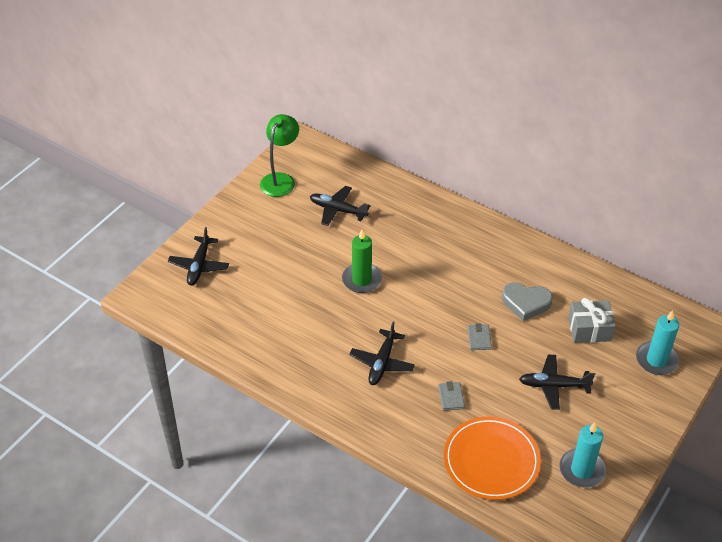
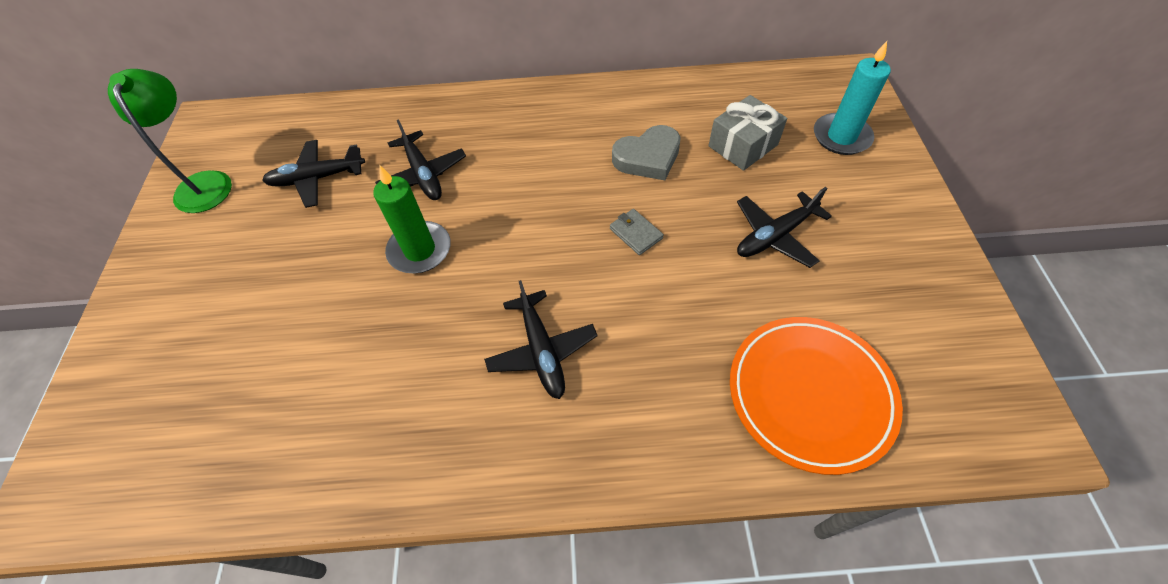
camera: 35 degrees left, 10 degrees up
(199, 266) = (139, 382): black plane -> black plane (423, 174)
(451, 397) = (675, 337): grey wallet -> none
(581, 470) = (917, 323): turquoise candle -> none

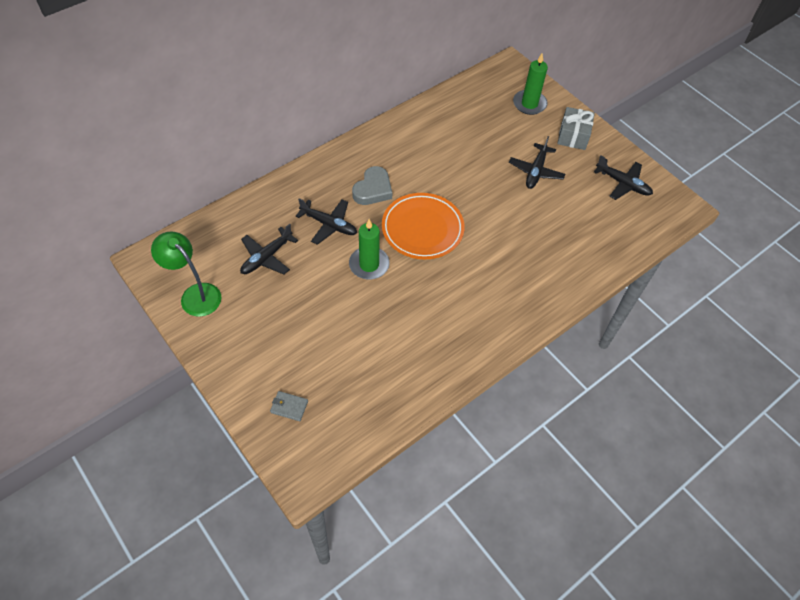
camera: 40 degrees left, 0 degrees up
(542, 351) = (475, 278): black plane -> black plane (623, 184)
(636, 233) = (471, 201): grey wallet -> grey wallet (289, 407)
(648, 157) = (444, 158): grey heart -> grey heart (373, 189)
(743, 145) = (486, 130): grey gift -> grey gift (573, 136)
(810, 394) = (599, 235): orange plate -> orange plate (422, 229)
(841, 137) = (529, 104): turquoise candle -> green candle

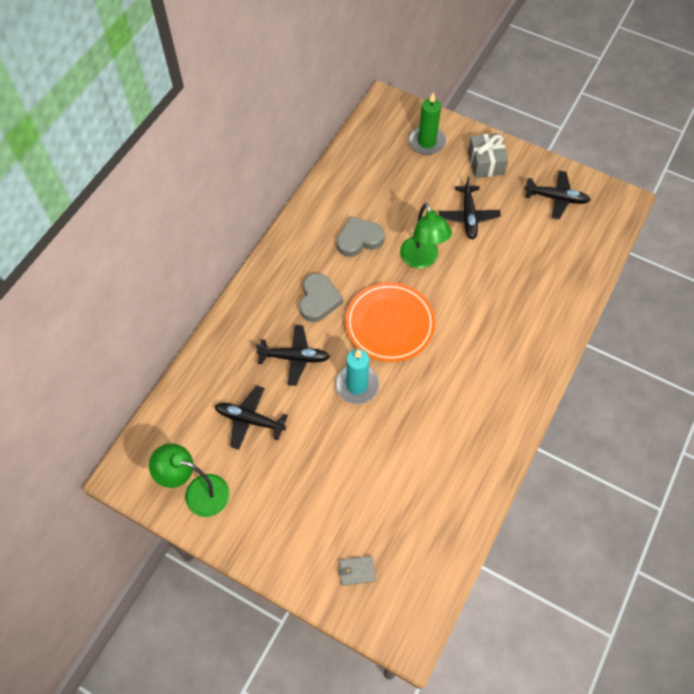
camera: 20 degrees left, 5 degrees up
(266, 257) = (250, 420): black plane -> black plane turned 90 degrees clockwise
(369, 265) = (357, 385): green candle -> turquoise candle
(431, 156) = (359, 239): none -> grey heart
(477, 190) = (422, 259): none -> green lamp

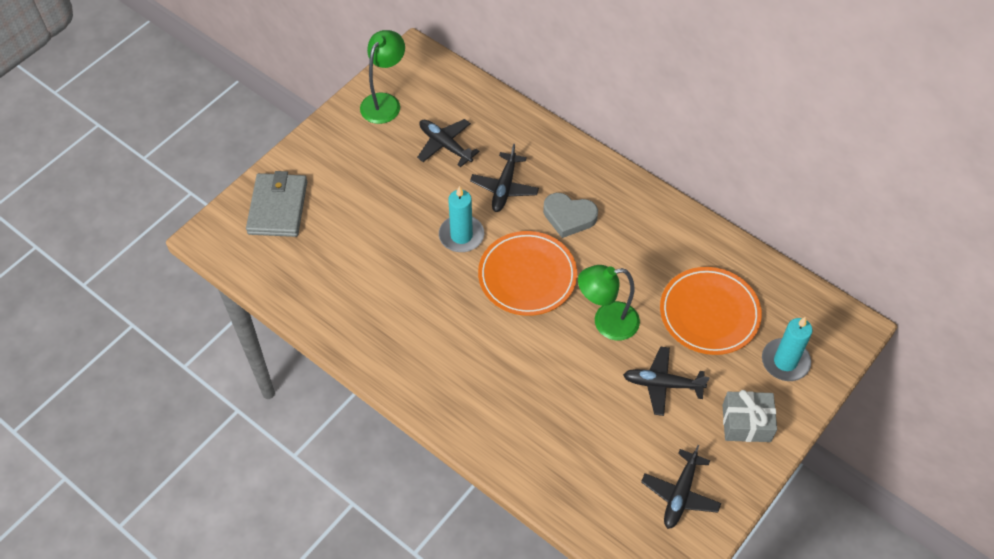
camera: 100 degrees right, 5 degrees down
(250, 420) = (445, 145): black plane -> black plane turned 75 degrees counterclockwise
(357, 571) = (278, 207): grey wallet -> grey wallet, size x2.20
(359, 239) = (643, 265): grey heart -> none
(396, 191) = (709, 313): none -> orange plate
(426, 142) = (785, 361): green candle -> turquoise candle

